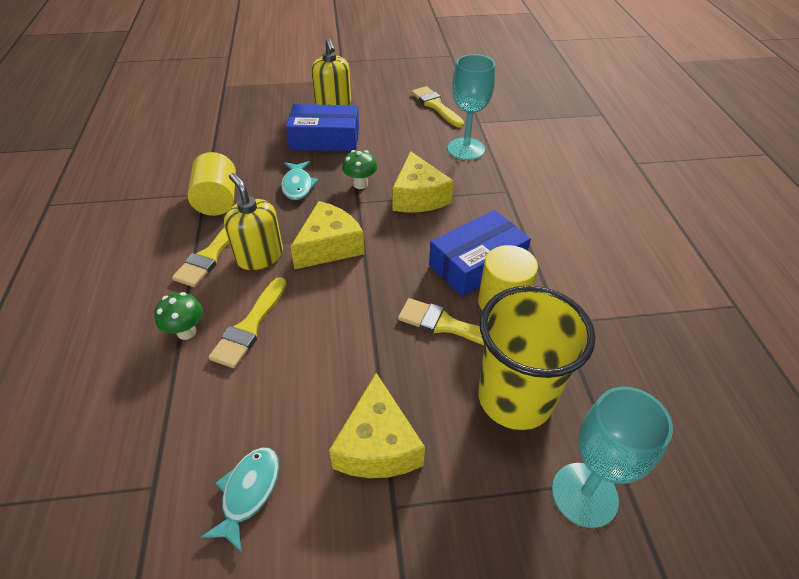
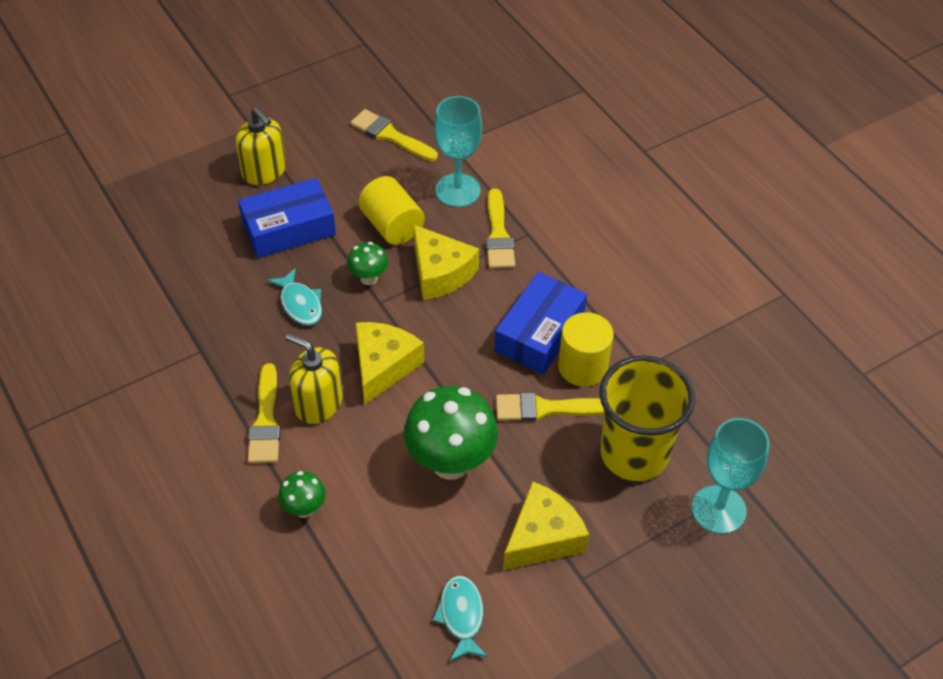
camera: 25 degrees left, 5 degrees up
(217, 200) = (223, 354): yellow cylinder -> yellow cylinder (392, 226)
(250, 326) = (362, 480): yellow brush -> yellow brush (498, 235)
(334, 340) = (450, 462): none -> green mushroom
(378, 445) = (542, 537): yellow cheese -> yellow cheese turned 105 degrees counterclockwise

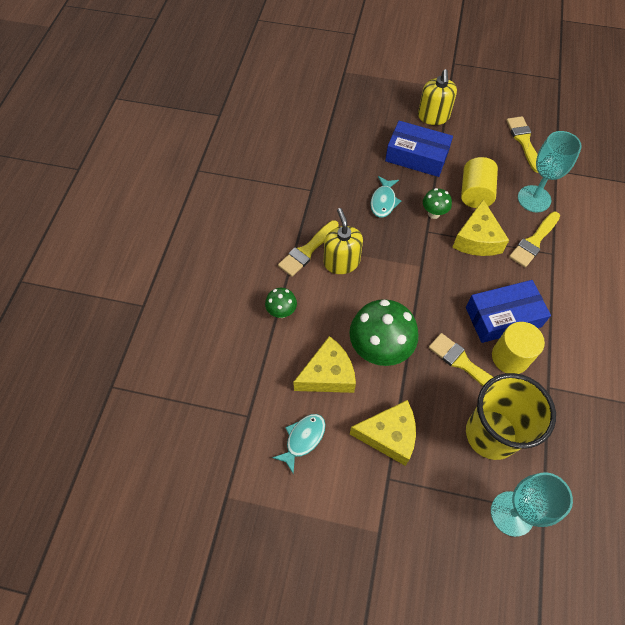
camera: 45 degrees right, 10 degrees up
(383, 366) = (394, 268): yellow cheese -> yellow cheese (328, 375)

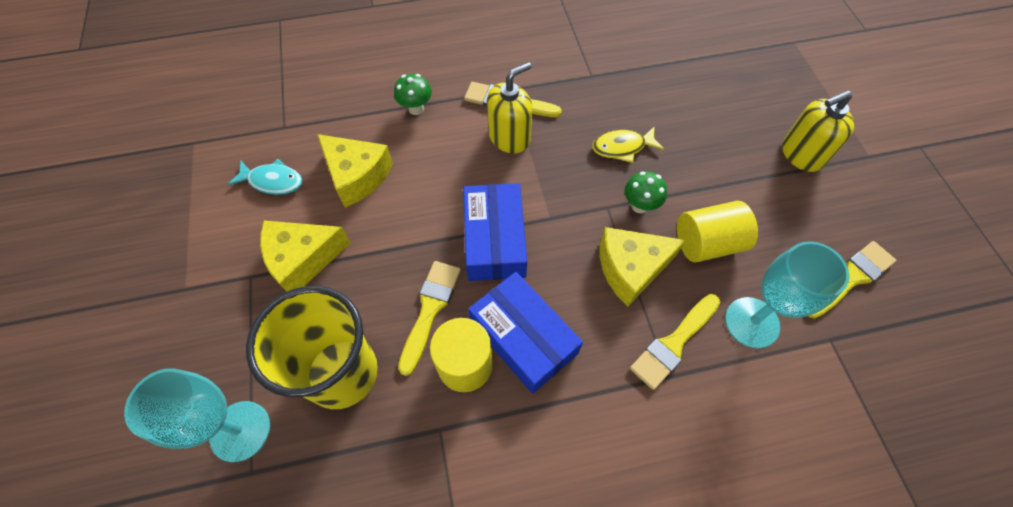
camera: 65 degrees right, 0 degrees up
(379, 350) = (409, 213): green mushroom -> none
(383, 201) = (622, 147): turquoise fish -> yellow fish
(389, 435) = (303, 259): yellow cheese -> yellow cheese turned 90 degrees clockwise
(416, 156) = (719, 158): blue box -> blue box (494, 240)
(534, 241) = (673, 343): yellow brush -> yellow brush turned 60 degrees counterclockwise

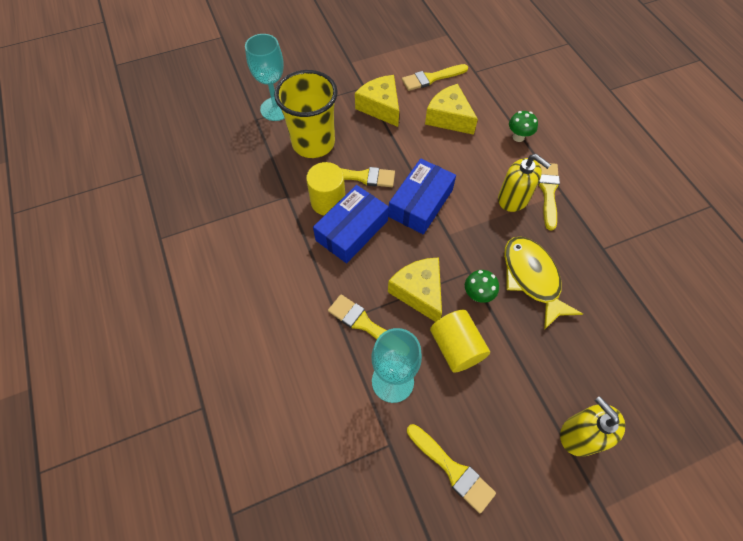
camera: 80 degrees right, 0 degrees up
(273, 181) = (431, 78): turquoise fish -> yellow brush
(357, 176) = (449, 118): yellow cheese -> yellow cheese turned 105 degrees clockwise
(494, 240) = (420, 203): blue box -> blue box turned 45 degrees counterclockwise
(622, 147) = (532, 278): yellow fish -> yellow fish, size x1.67

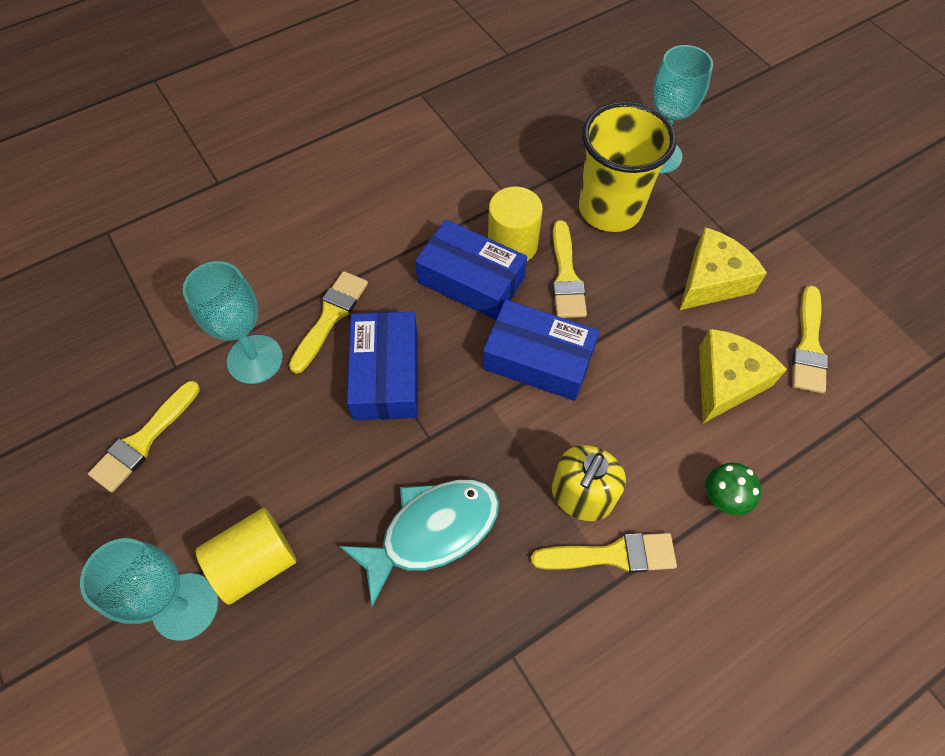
camera: 80 degrees right, 0 degrees up
(419, 292) = (386, 374): yellow cheese -> blue box
(431, 78) = (808, 345): yellow brush -> yellow brush turned 135 degrees counterclockwise
(456, 347) = (306, 430): yellow cylinder -> yellow cylinder (255, 562)
(477, 295) = (391, 452): green mushroom -> none
(532, 278) = (432, 531): yellow fish -> turquoise fish
(580, 435) = (185, 606): yellow soap dispenser -> turquoise goblet

